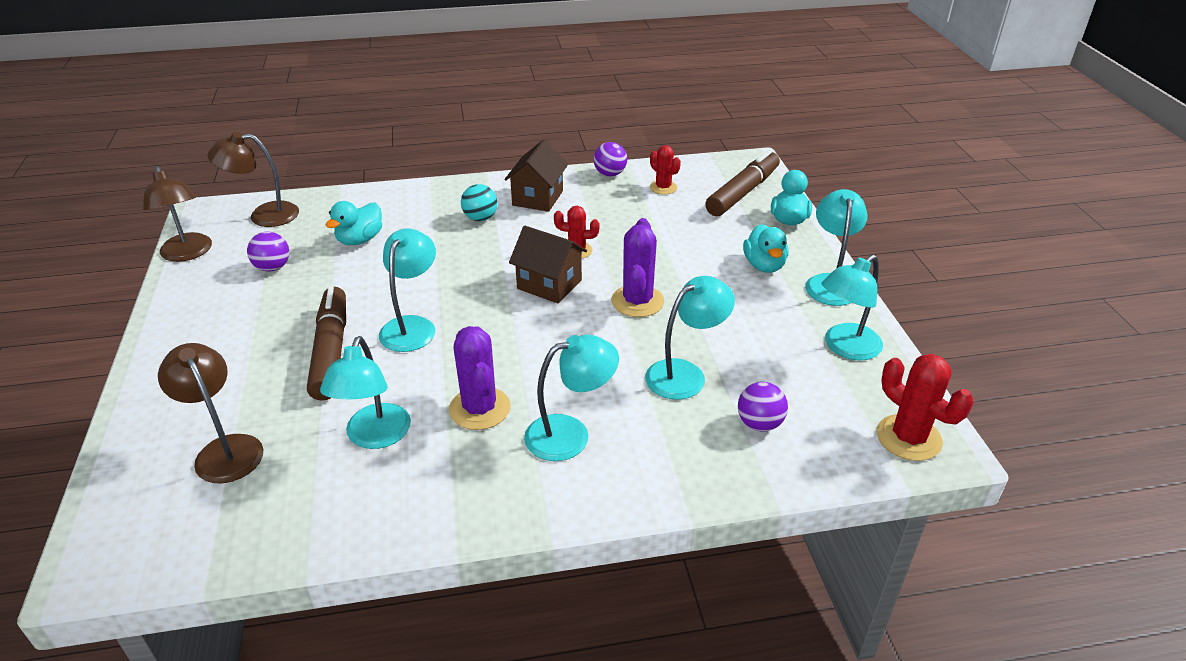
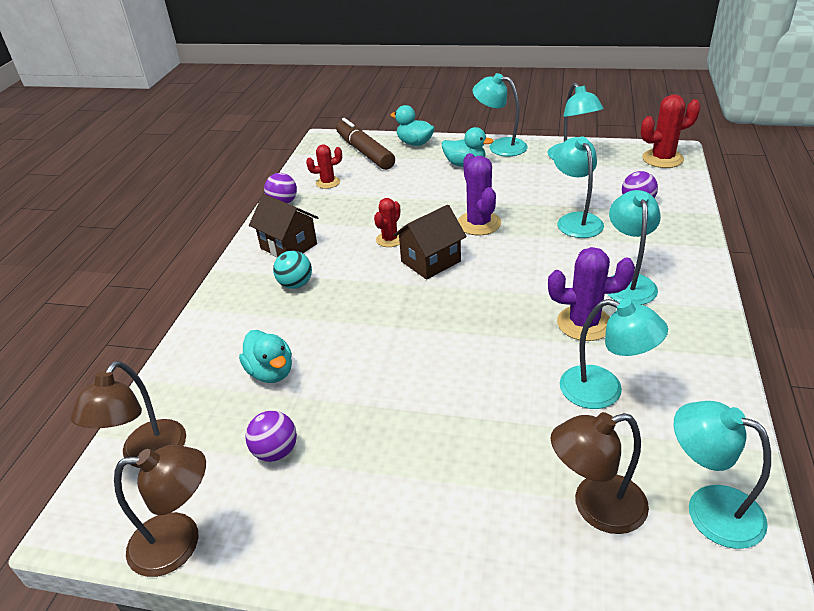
camera: 65 degrees left, 0 degrees up
(331, 351) = (463, 411): brown marker -> none
(412, 326) = (449, 350): turquoise lamp -> turquoise lamp (709, 508)
(637, 301) = (479, 223): purple cactus -> purple cactus turned 45 degrees clockwise

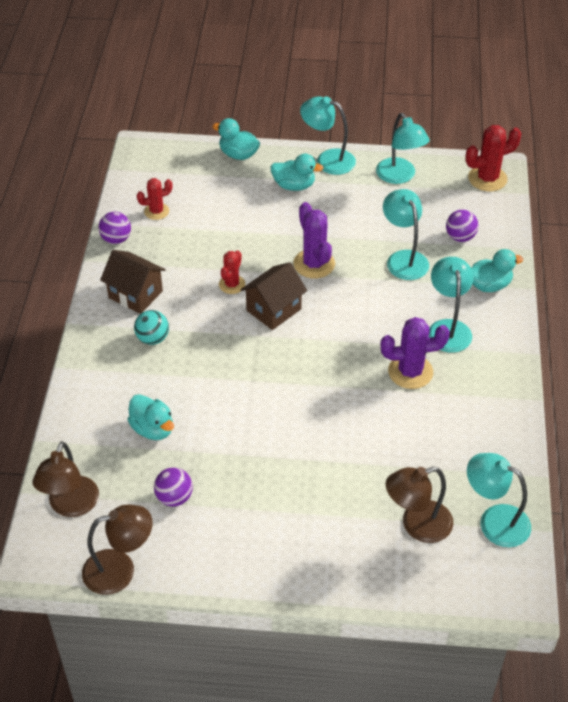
camera: 10 degrees left, 10 degrees up
(364, 152) = (187, 167): brown marker -> none
(604, 391) = (425, 434): turquoise lamp -> none
(673, 244) = (489, 285): none -> turquoise duck

